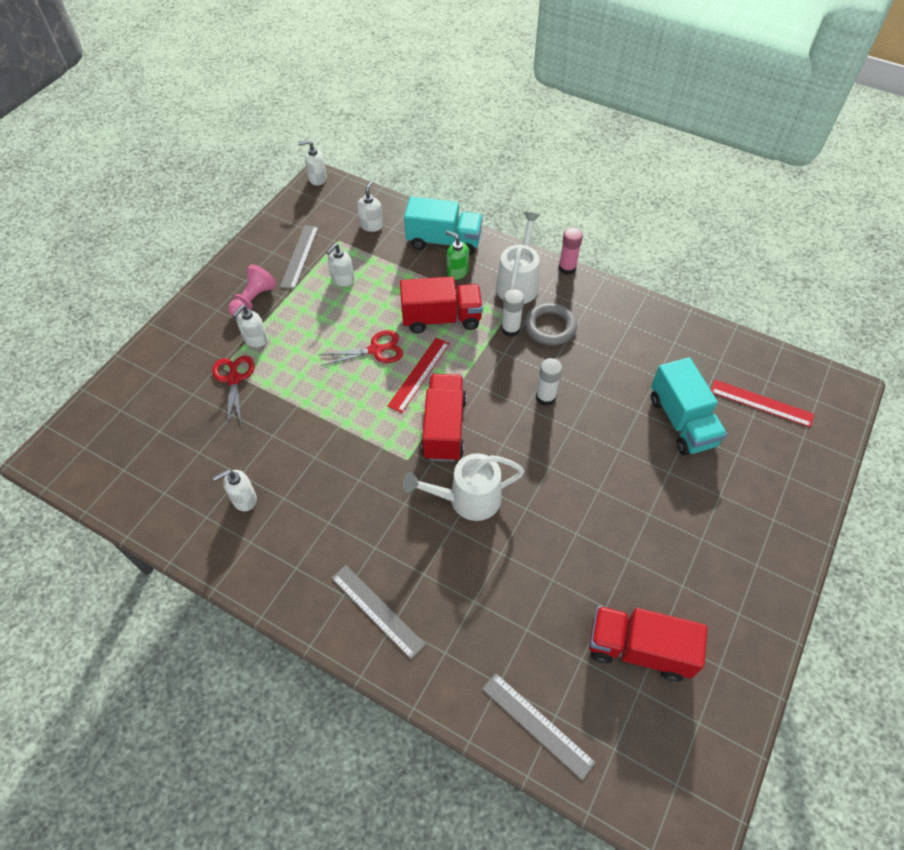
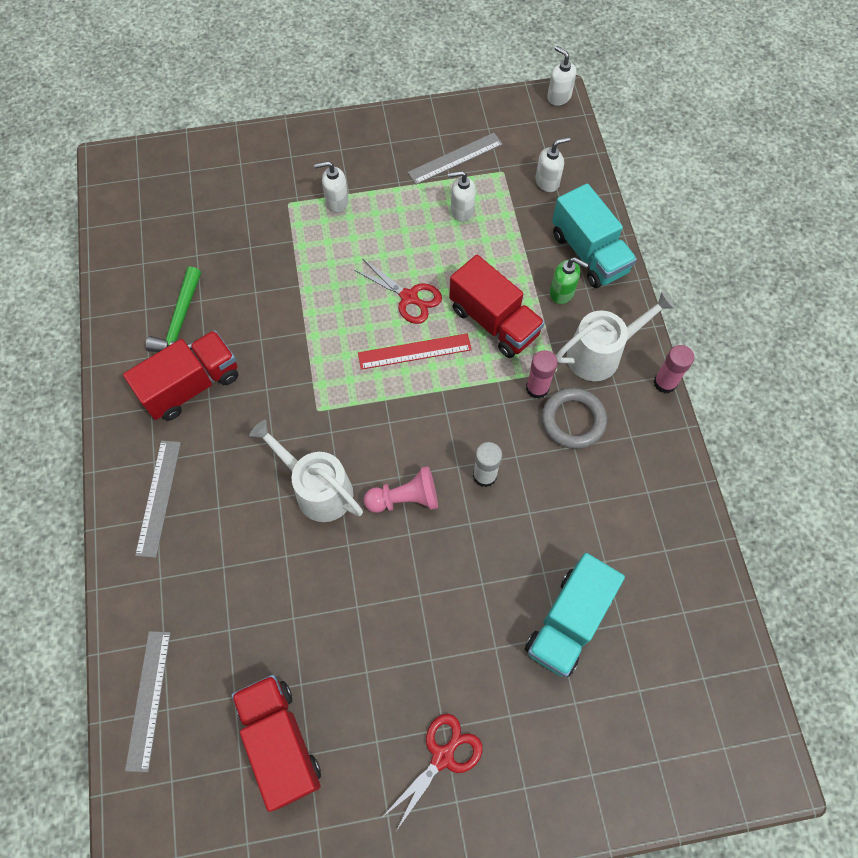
camera: 50 degrees right, 10 degrees up
(234, 379) = (284, 220): red scissors -> red scissors (442, 756)
(244, 499) = (181, 321): white soap dispenser -> green hammer
(253, 300) = (375, 166): pink pawn -> pink pawn (405, 498)
(444, 428) = (375, 415): red truck -> red truck (192, 385)
(457, 272) = (562, 292): green soap dispenser -> green soap dispenser turned 120 degrees clockwise
(510, 329) = (537, 388): white glue stick -> pink glue stick
(761, 403) = (665, 688): red ruler -> none

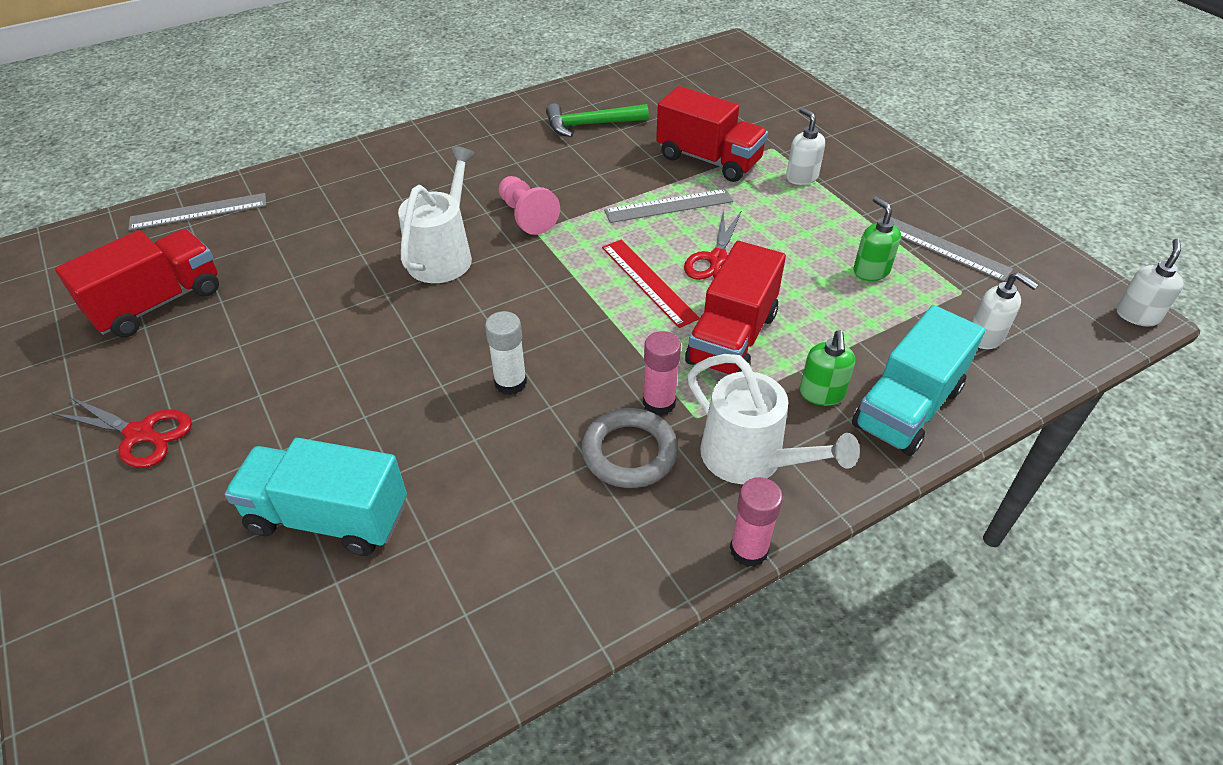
camera: 70 degrees right, 20 degrees down
(159, 497) = (400, 163): grey ruler -> grey ruler (669, 206)
(192, 385) = (525, 149): red truck -> red truck (708, 160)
(405, 498) = (455, 322): pink pawn -> pink pawn (526, 216)
(461, 211) = (870, 271): white soap dispenser -> green soap dispenser

